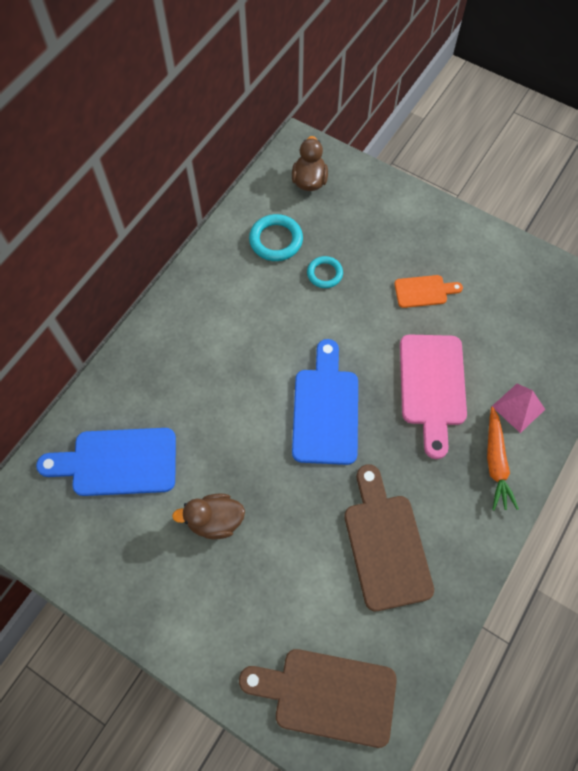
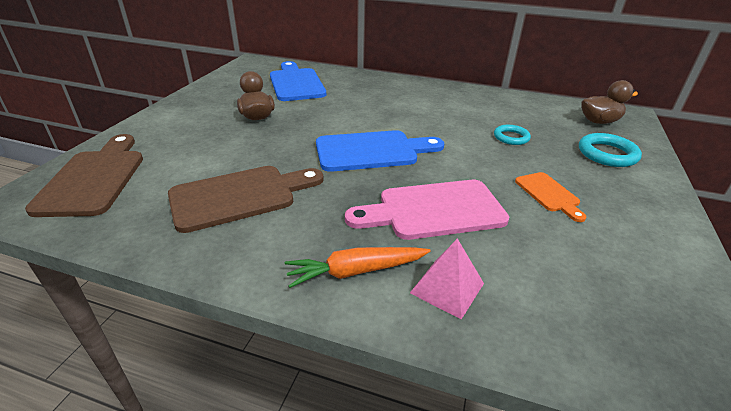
camera: 75 degrees right, 30 degrees down
(276, 240) = (521, 114): turquoise ring -> turquoise ring (607, 154)

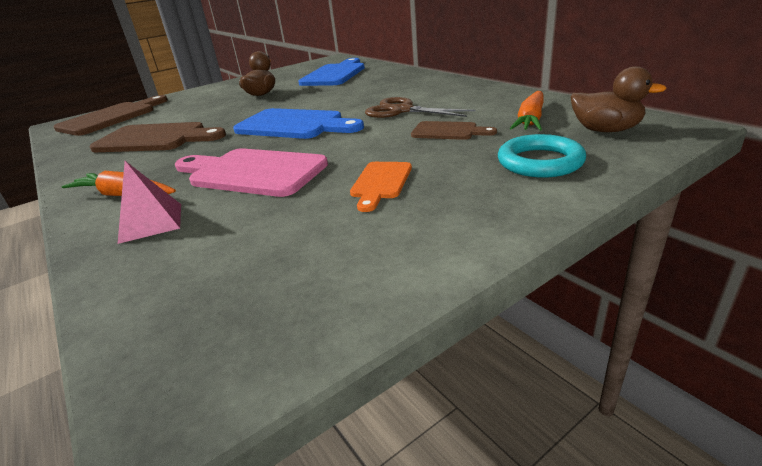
camera: 40 degrees right, 5 degrees down
(440, 121) = (402, 110): none -> brown scissors
(511, 137) = (448, 131): turquoise ring -> brown cutting board
(545, 118) = (530, 120): none -> orange carrot

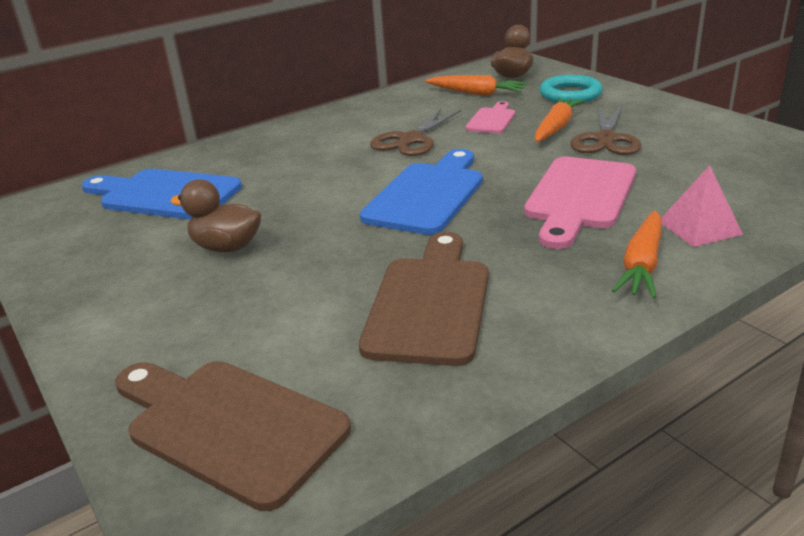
camera: 90 degrees left, 0 degrees up
(380, 183) = (606, 139): orange cutting board -> brown scissors
(422, 158) = (556, 127): none -> orange carrot
(448, 131) = (492, 120): brown cutting board -> pink cutting board

